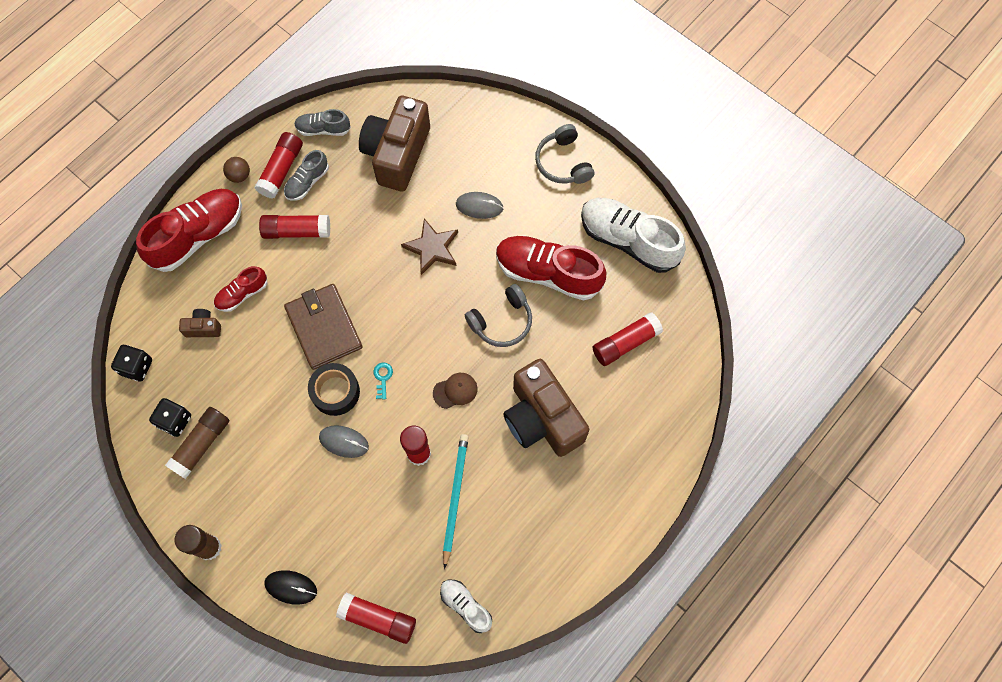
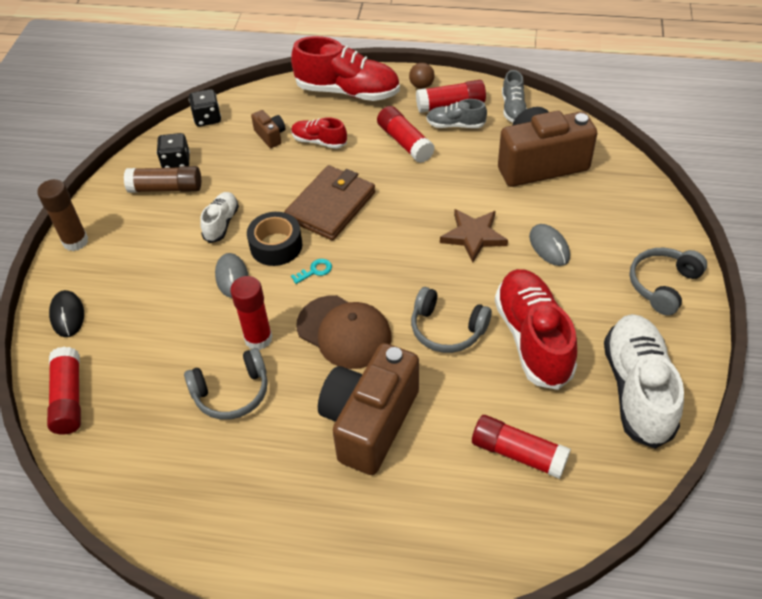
camera: 60 degrees right, 20 degrees down
(323, 129) = (513, 109): grey shoe -> grey shoe turned 150 degrees counterclockwise
(455, 391) = (344, 332): brown cap -> brown cap, size x1.88
(455, 497) = (232, 393): turquoise pencil -> grey headphones
(466, 606) = (120, 466): white shoe -> white shoe (221, 223)

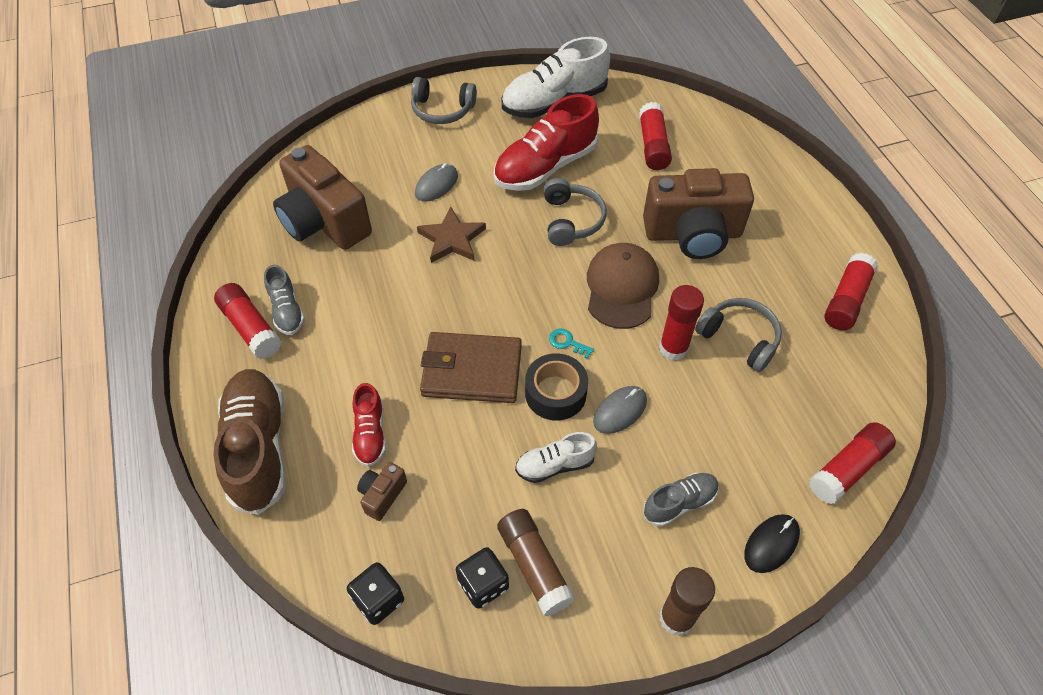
camera: 120 degrees left, 5 degrees up
(348, 92) = (258, 448): red shoe -> brown shoe
(405, 142) = (336, 346): red glue stick -> red glue stick (846, 300)
(421, 86) = (220, 371): brown ball -> none
(513, 109) = (238, 270): grey shoe -> grey shoe (679, 503)

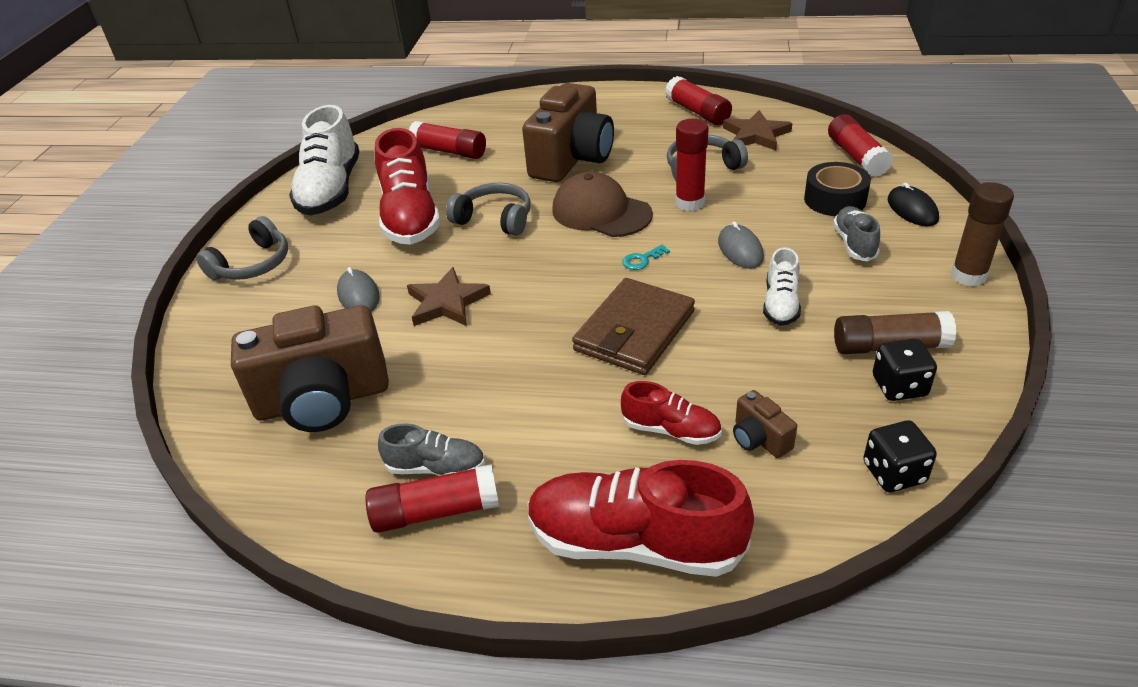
camera: 60 degrees left, 15 degrees down
(258, 448) = (634, 543): brown shoe -> red shoe
(555, 393) = (697, 282): black tape -> black tape (835, 199)
(833, 365) = (756, 135): none -> brown star

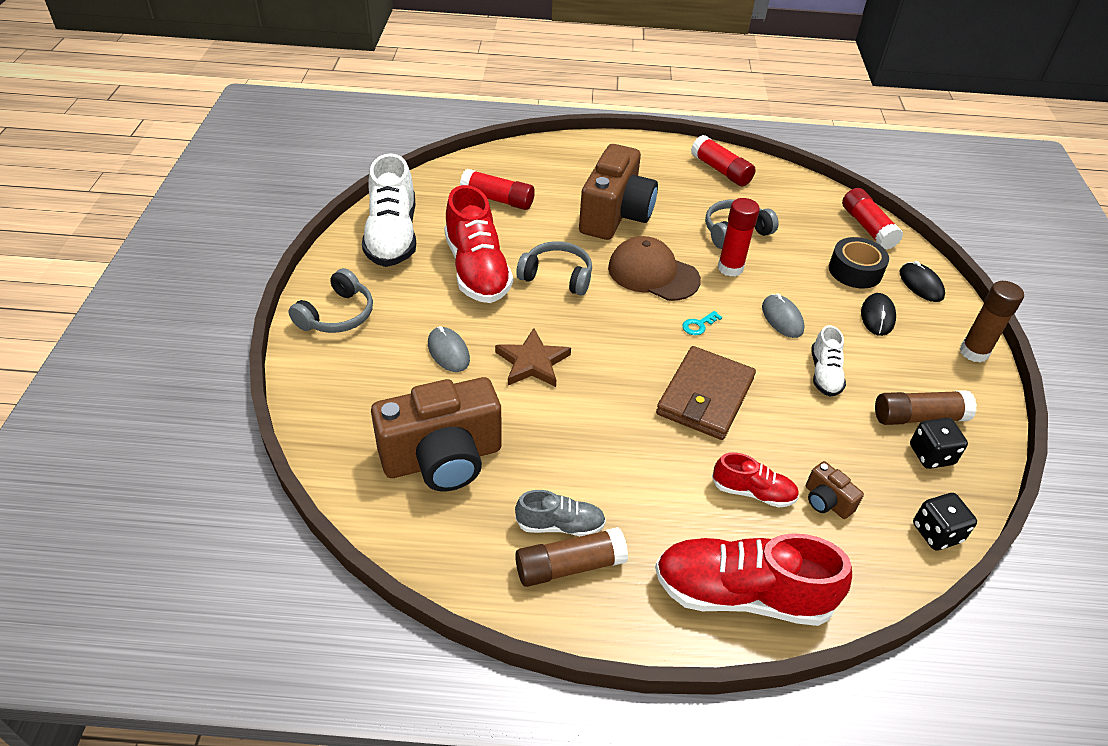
camera: 10 degrees left, 5 degrees up
(436, 511) = (569, 566): red glue stick -> brown glue stick
(756, 135) = (777, 199): brown star -> none
(854, 243) = (877, 316): grey shoe -> black mouse

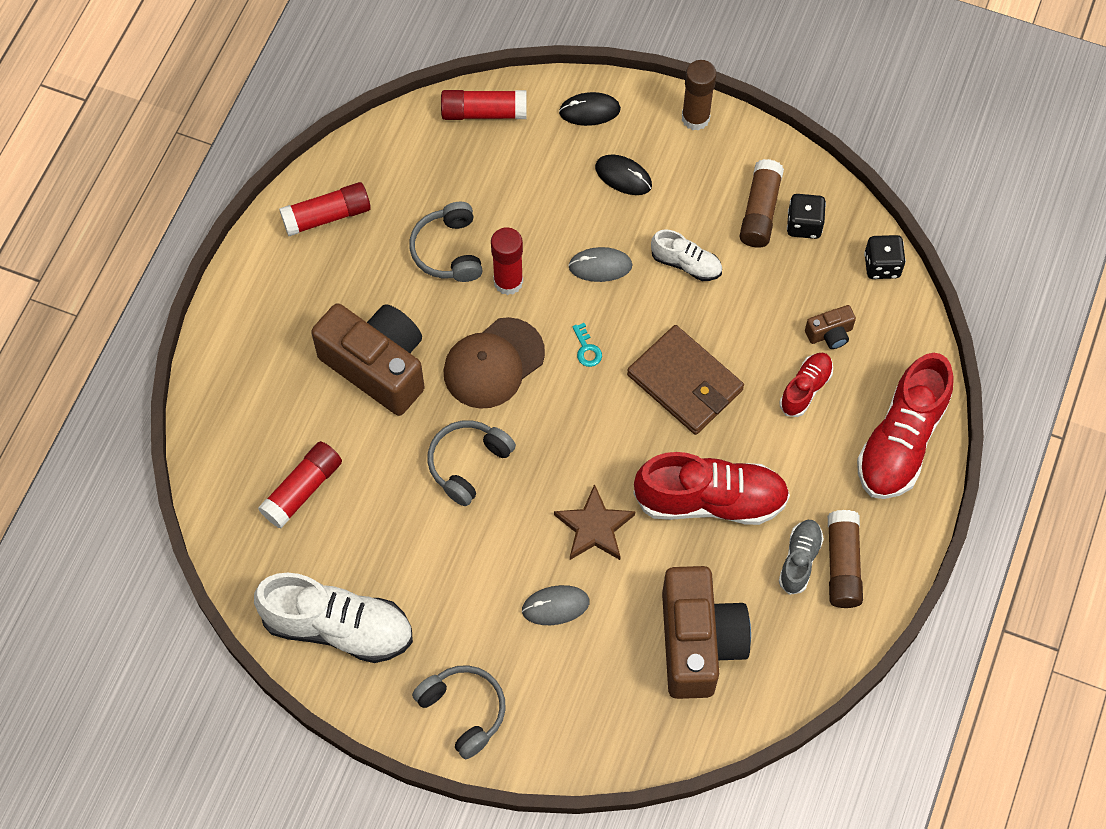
camera: 70 degrees left, 20 degrees up
(477, 270) = (431, 546): red shoe -> red shoe (710, 500)
(855, 271) = (550, 162): black tape -> none

